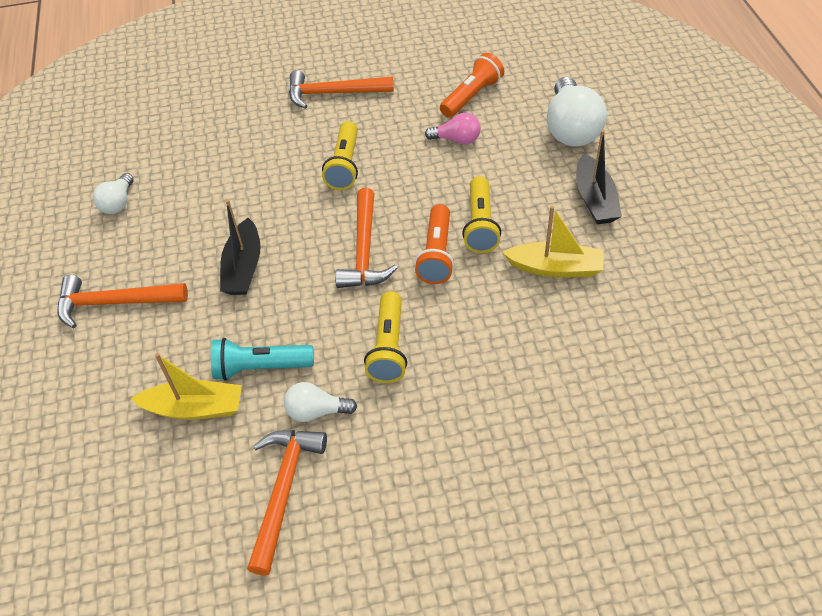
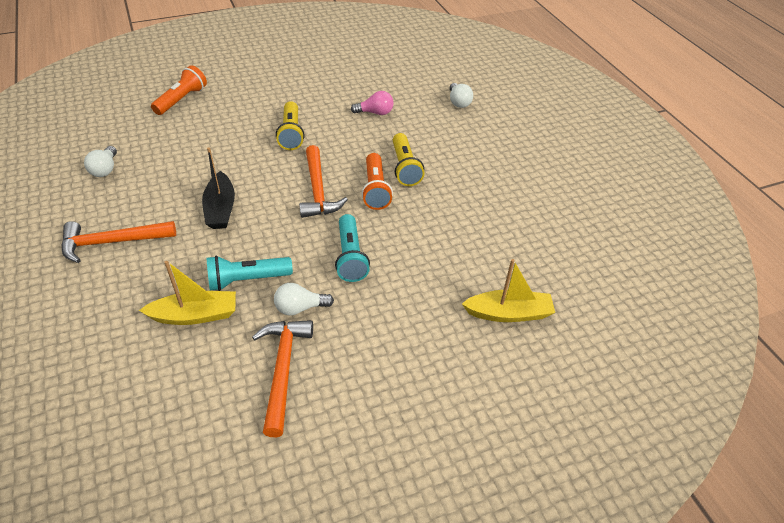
camera: 15 degrees left, 5 degrees down
(333, 94) = (273, 86): orange hammer -> none
(389, 347) = (351, 257): yellow flashlight -> turquoise flashlight
(471, 96) = (380, 84): orange flashlight -> orange flashlight (181, 100)
(555, 268) = (467, 193): yellow boat -> yellow boat (508, 313)
(571, 129) = (458, 102): white light bulb -> white light bulb, size x0.54
(595, 199) = (486, 146): black boat -> none

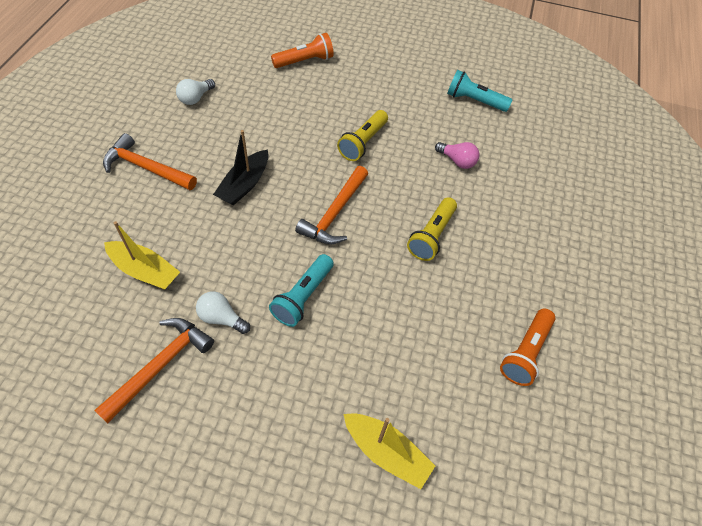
camera: 35 degrees right, 10 degrees up
(247, 280) = (206, 265): turquoise flashlight -> turquoise flashlight (474, 101)
(376, 189) = (384, 243): orange flashlight -> orange flashlight (525, 353)
(458, 102) = (551, 193): white light bulb -> none

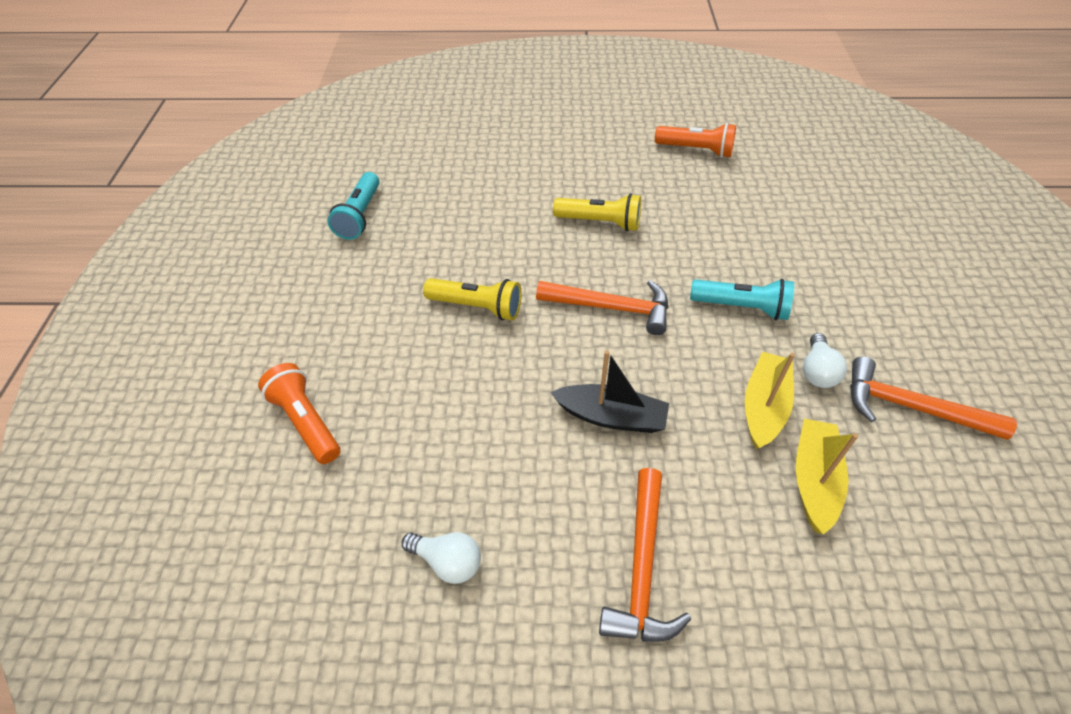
camera: 100 degrees left, 5 degrees down
(386, 452) = (848, 216): yellow boat -> yellow boat (764, 406)
(457, 161) = (476, 217): pink light bulb -> none

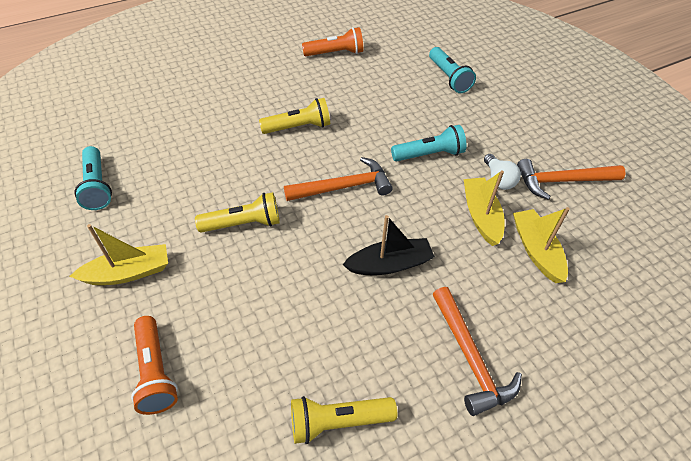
camera: 30 degrees left, 0 degrees up
(305, 421) = (156, 372): orange flashlight -> orange flashlight turned 135 degrees counterclockwise
(338, 312) = (128, 272): none -> yellow boat
(447, 561) = (338, 422): white light bulb -> yellow flashlight
(828, 222) = (449, 78): none -> turquoise flashlight

